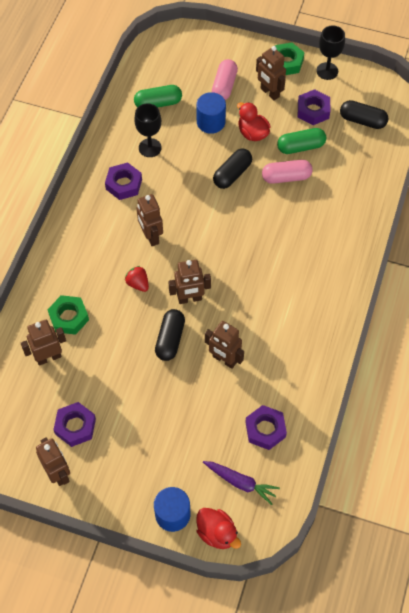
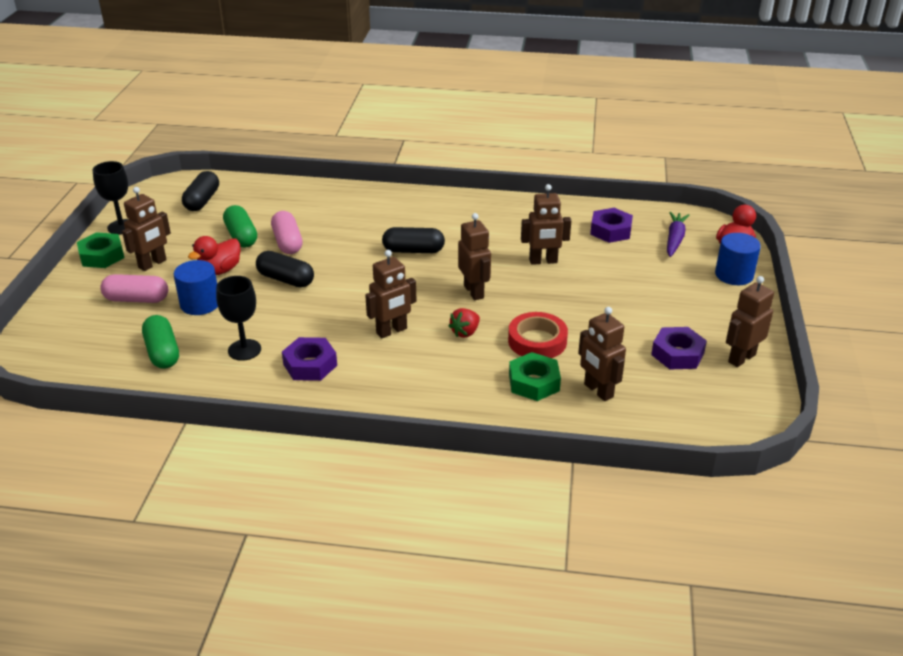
camera: 100 degrees left, 25 degrees down
(115, 330) = (537, 341): none -> red tape
(170, 339) = (533, 299): black capsule -> black capsule (413, 250)
(224, 360) = (543, 261): brown robot -> brown robot turned 60 degrees clockwise
(313, 110) = (185, 232): purple nut -> none

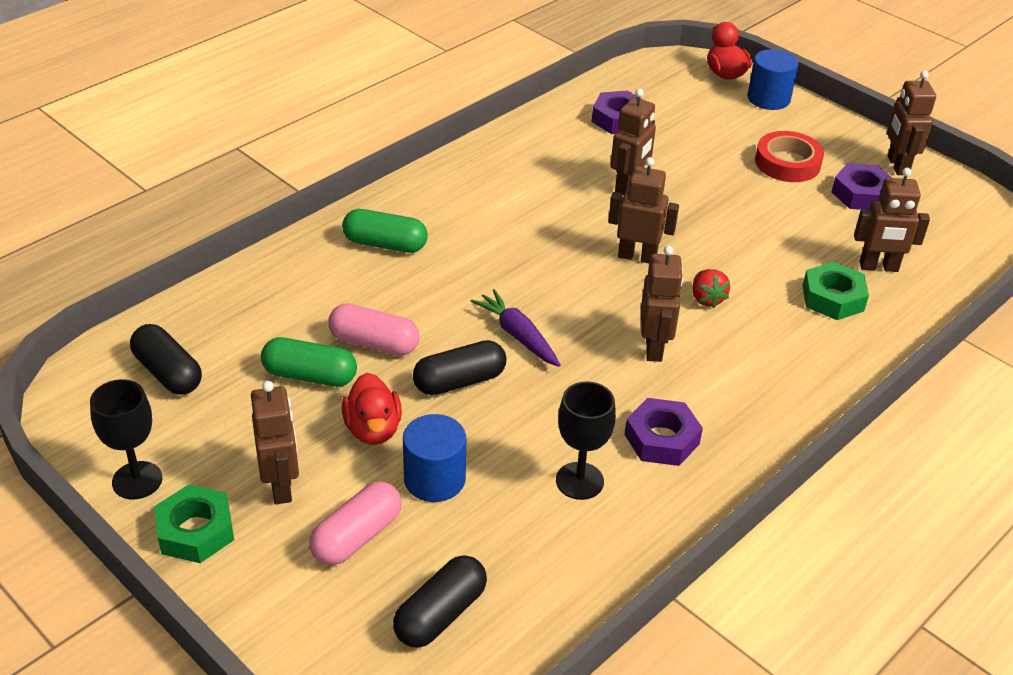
camera: 55 degrees left, 5 degrees up
(162, 352) = (513, 558): green capsule -> green capsule (385, 244)
(413, 250) = (508, 257): black capsule -> black capsule (440, 614)
(537, 341) = (766, 261): red tape -> red tape (787, 163)
(674, 239) = (676, 95): purple carrot -> purple carrot (518, 336)

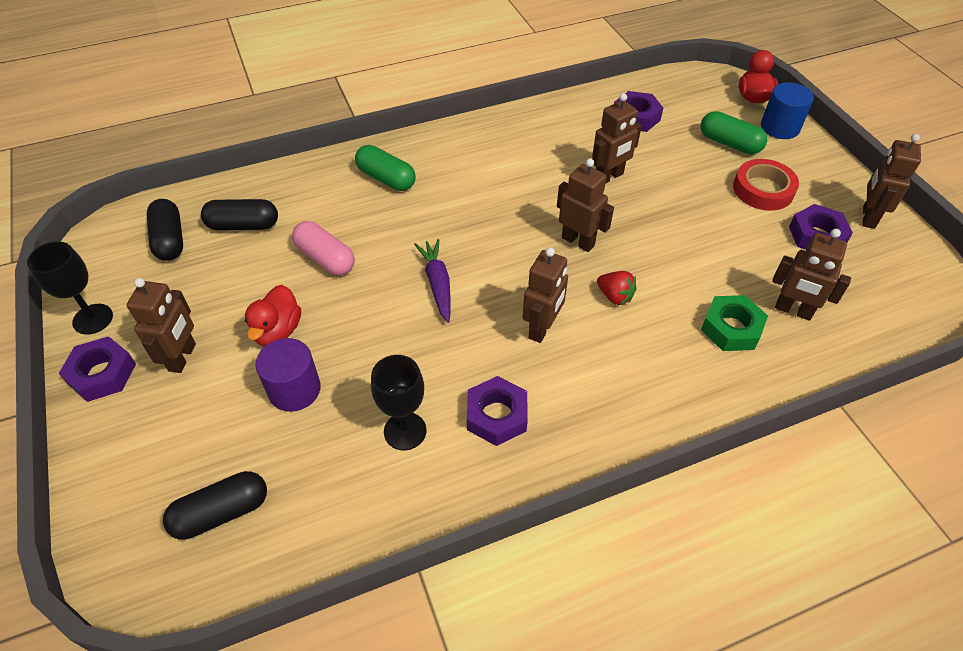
camera: 25 degrees right, 10 degrees up
(195, 531) = (102, 374): green nut -> purple nut
(310, 376) = (262, 271): green capsule -> green capsule (729, 143)
(357, 536) = (206, 419): pink capsule -> none
(434, 479) = (294, 390): blue cylinder -> purple cylinder
(459, 381) = (367, 310): black capsule -> black capsule (243, 225)
(706, 299) = (615, 296): red strawberry -> red strawberry turned 60 degrees counterclockwise

